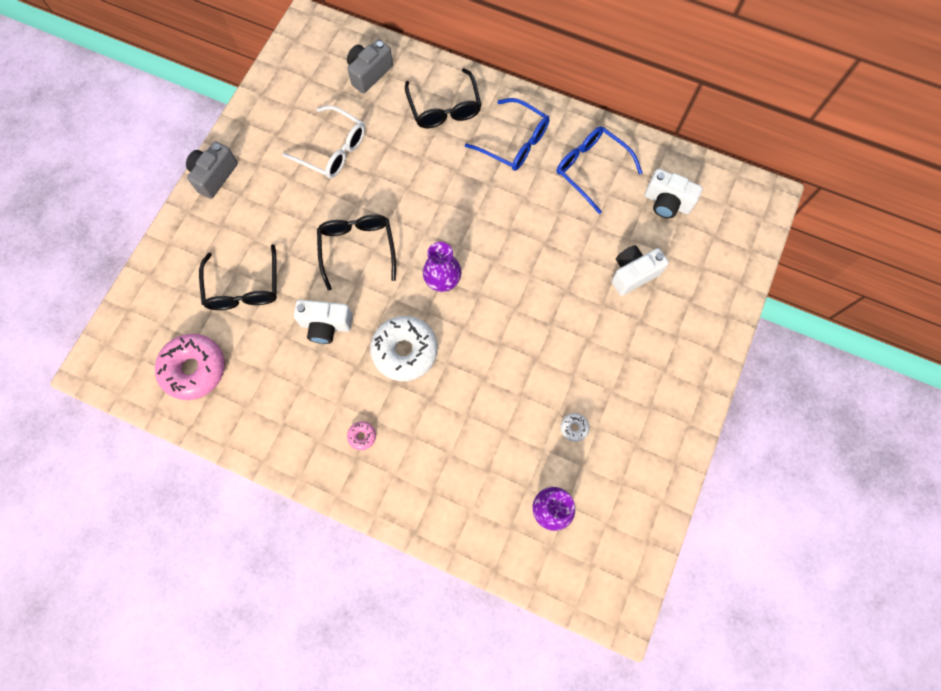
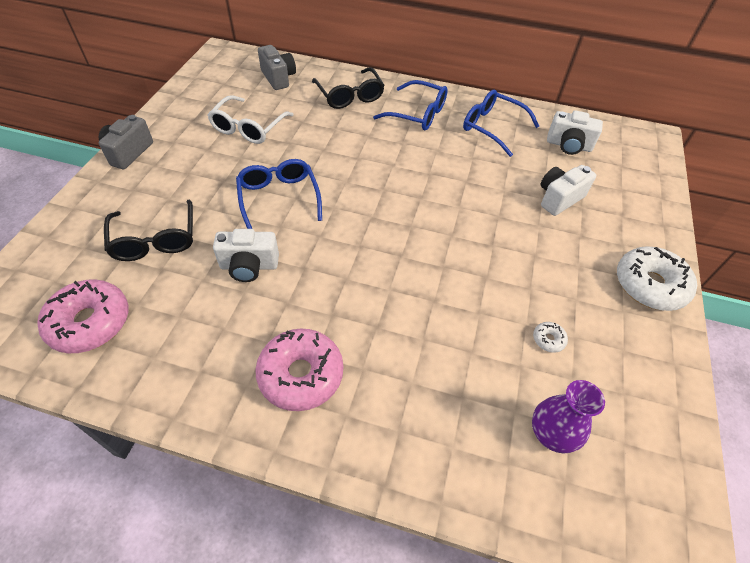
camera: 10 degrees left, 20 degrees down
(333, 150) = (248, 128): white glasses -> white glasses turned 90 degrees clockwise
(357, 248) = (279, 198): black glasses -> blue glasses
(362, 436) = (301, 374): pink donut -> pink donut, size x2.39
(369, 73) = (278, 78): grey camera -> grey camera turned 120 degrees clockwise
(405, 351) = (341, 282): white donut -> white donut (649, 285)
(442, 280) = (371, 217): purple vase -> none

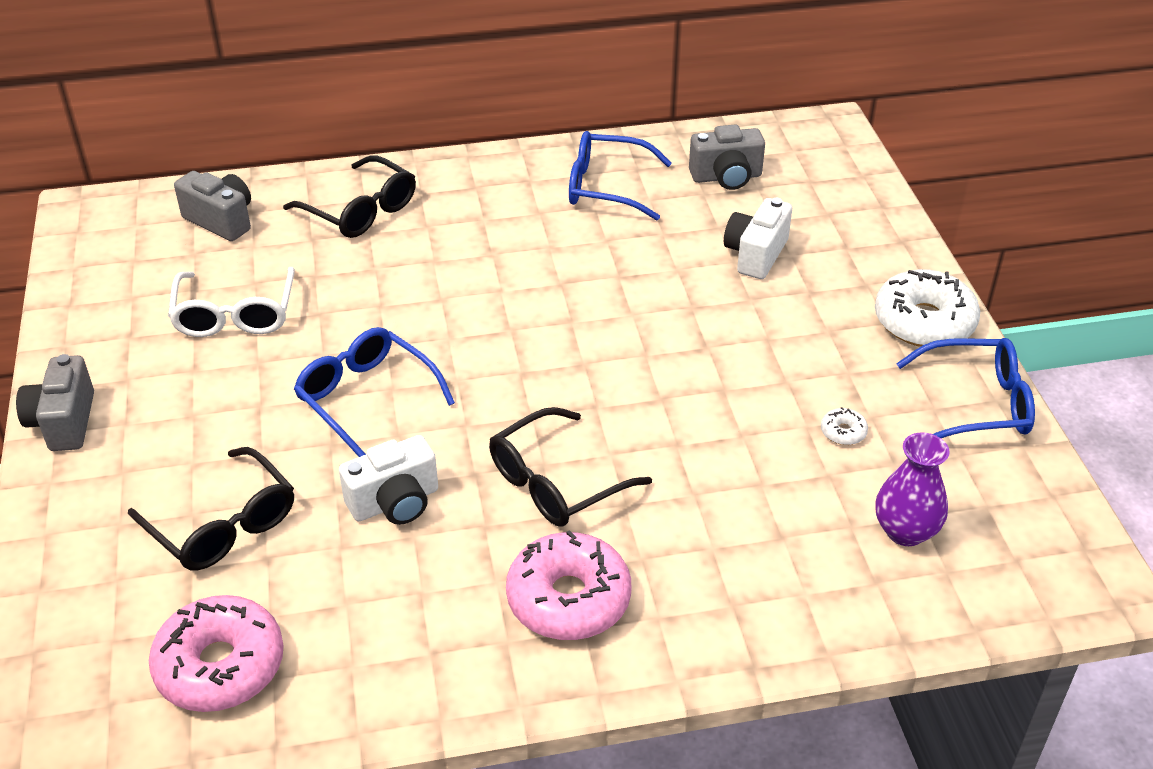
camera: 25 degrees left, 10 degrees down
(345, 294) = (556, 482): none -> black glasses
(418, 114) = (485, 203): blue glasses -> blue glasses (977, 403)
(568, 145) = (726, 177): white camera -> grey camera

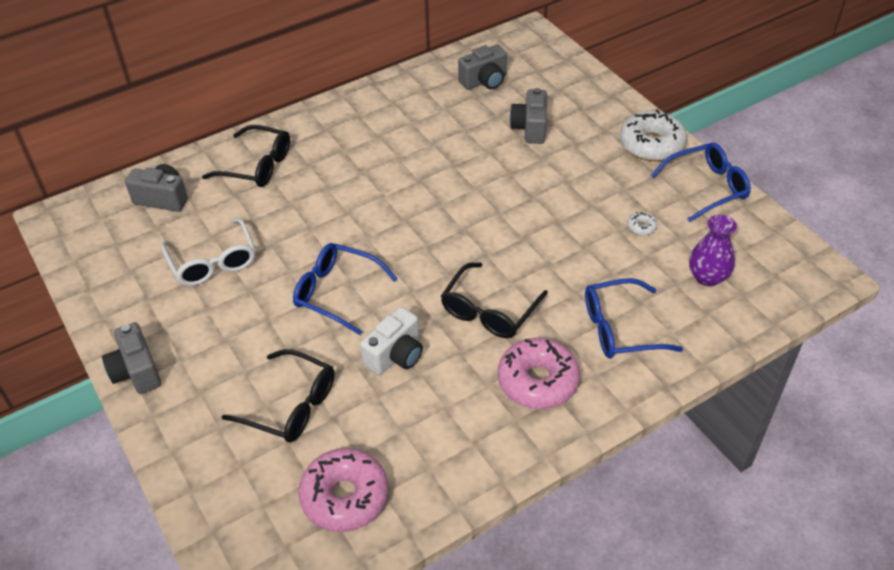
camera: 20 degrees left, 5 degrees up
(606, 187) = (412, 107): blue glasses -> blue glasses (619, 328)
(755, 254) = (530, 128): white camera -> grey camera

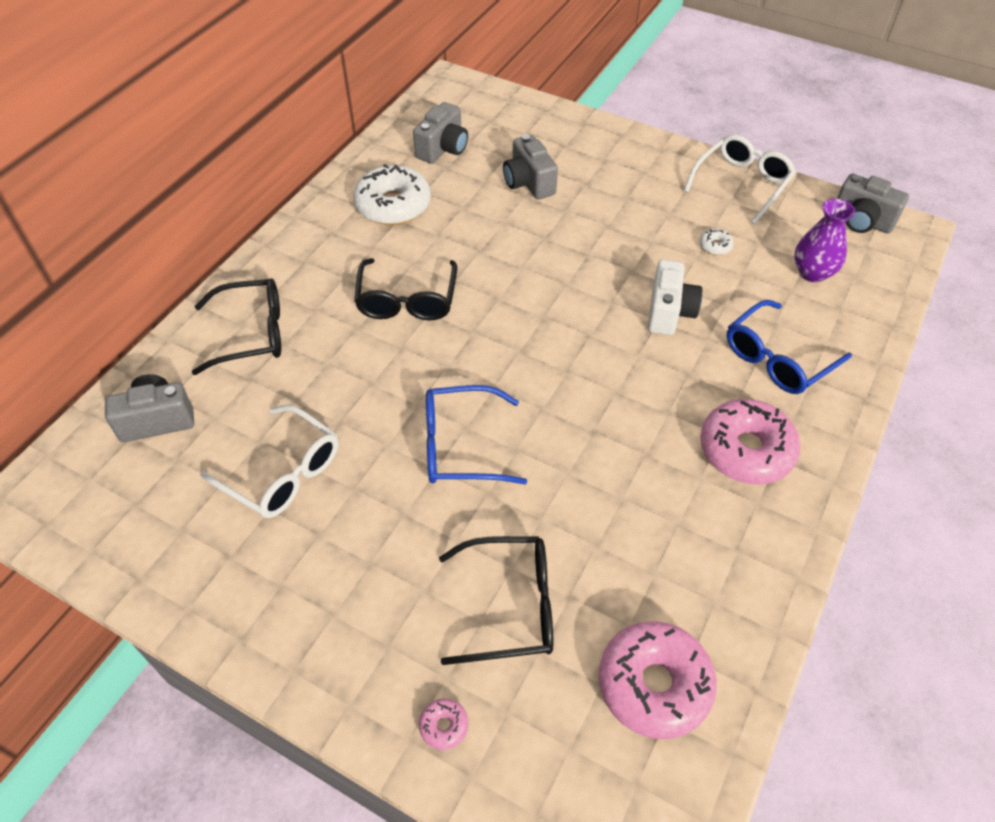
camera: 30 degrees left, 5 degrees up
(136, 371) = (286, 658): grey camera -> grey camera (861, 221)
(197, 454) = (444, 726): none -> pink donut
(395, 355) = (581, 489): white camera -> white camera (669, 312)
(489, 311) = (639, 395): black glasses -> black glasses (407, 300)
(651, 144) = (659, 159): white donut -> white donut (393, 205)
(707, 187) = (741, 184): blue glasses -> white glasses

